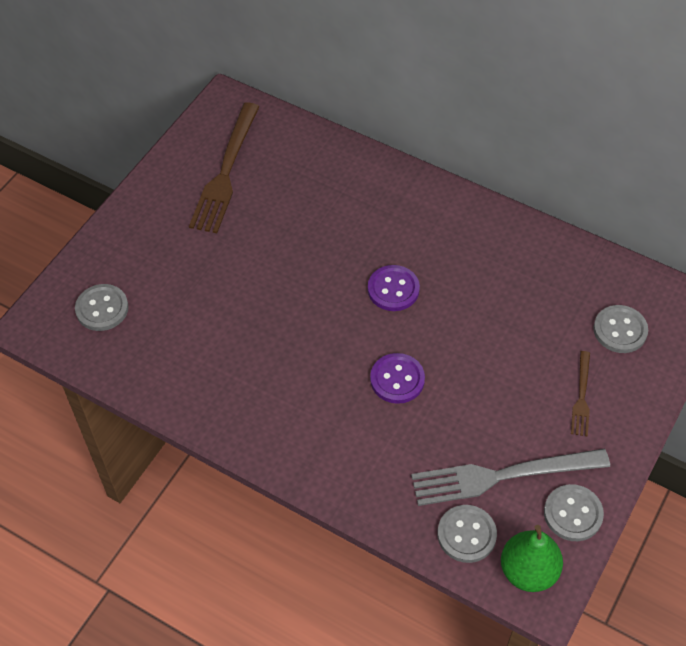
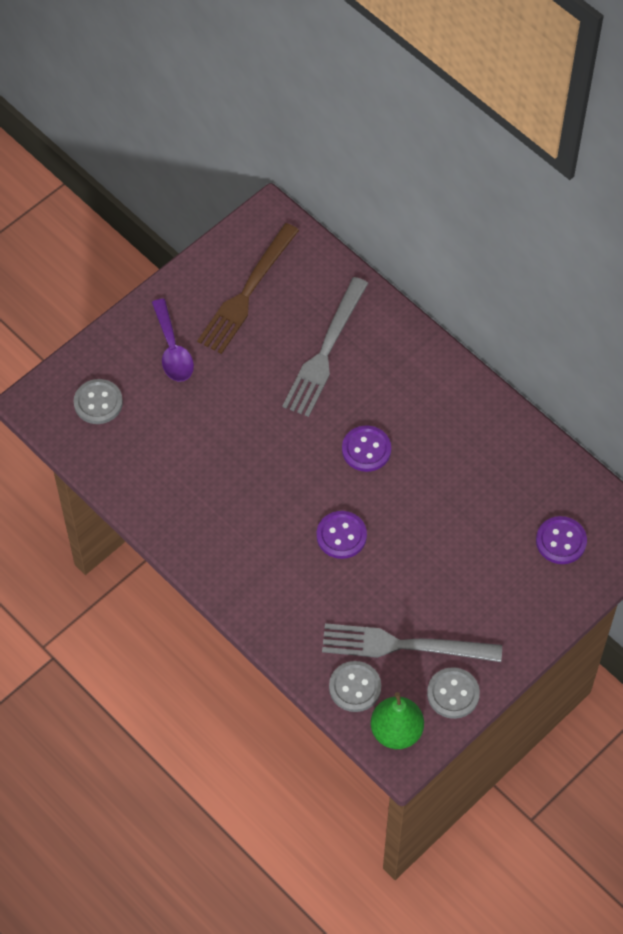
camera: 15 degrees right, 5 degrees up
(166, 240) = (172, 349): none -> purple spoon
(320, 208) = (325, 351): none -> grey fork
(581, 397) = (501, 593): brown fork -> none
(620, 330) = (561, 541): grey button -> purple button

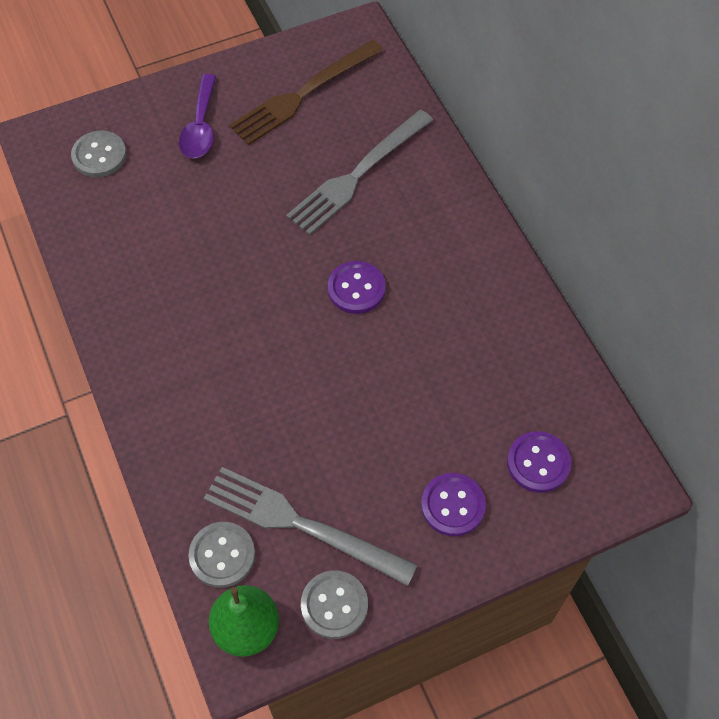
camera: 20 degrees right, 0 degrees up
(341, 536) = (287, 373): purple button -> purple button (453, 505)

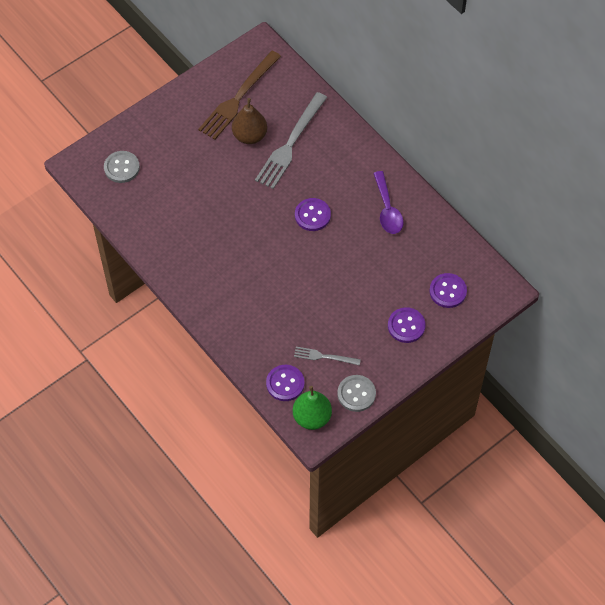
camera: 15 degrees left, 0 degrees up
(200, 127) = (180, 134): purple spoon -> purple spoon (387, 209)
(222, 555) = (285, 383): grey button -> purple button
(301, 151) = (250, 136): none -> brown pear
(301, 524) = (324, 356): grey fork -> grey fork, size x0.51

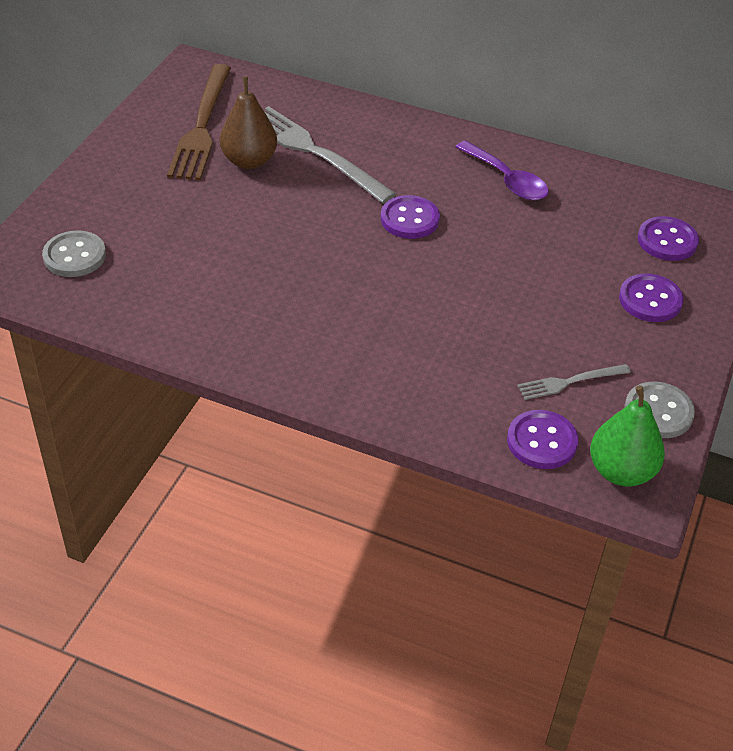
camera: 30 degrees left, 15 degrees down
(290, 143) = (314, 152): grey fork -> grey fork turned 135 degrees clockwise

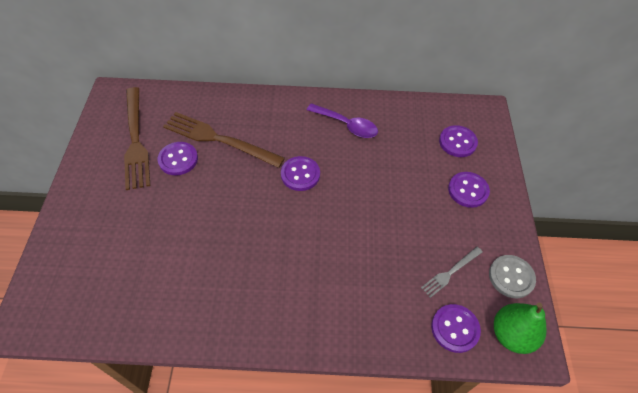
camera: 20 degrees left, 10 degrees up
(74, 256) = (81, 282): grey button -> none
(249, 161) = (178, 159): brown pear -> purple button
(314, 152) = (219, 139): grey fork -> brown fork

